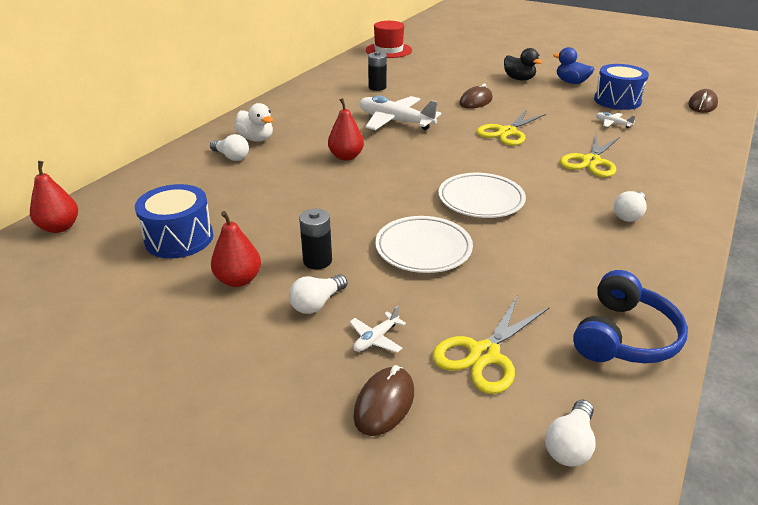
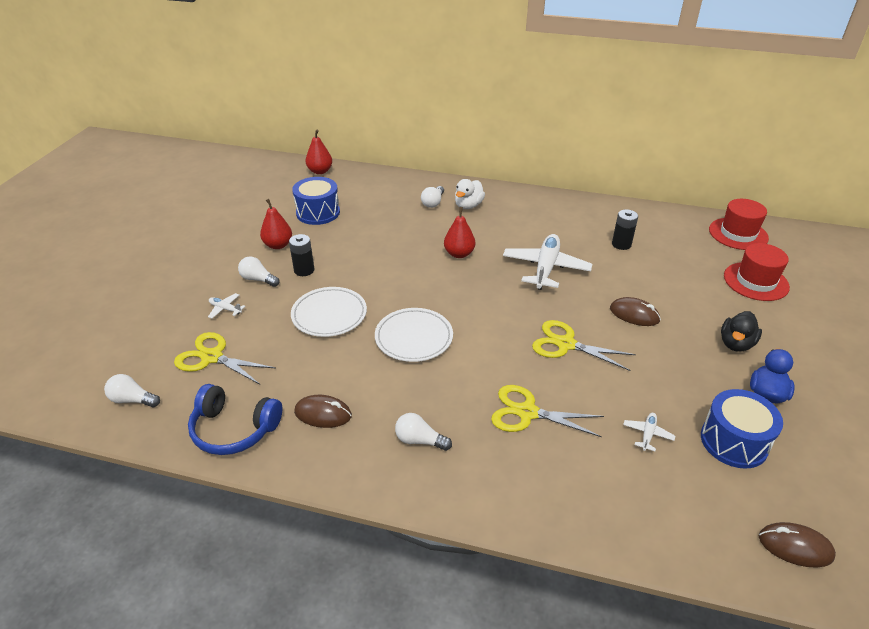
camera: 75 degrees right, 5 degrees up
(384, 403) = (170, 321): brown mouse -> brown mouse (323, 414)
(450, 58) = (756, 281): none -> red hat

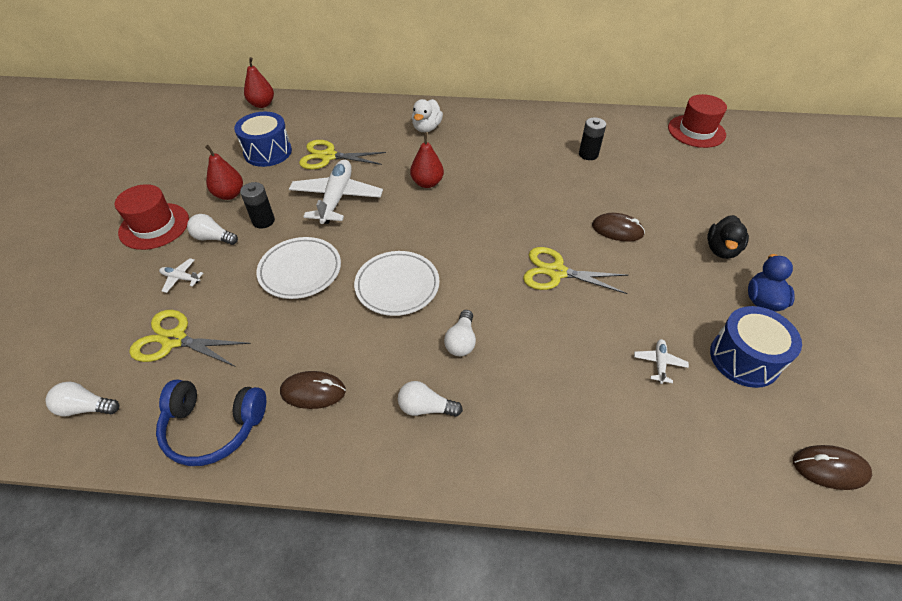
camera: 10 degrees left, 10 degrees up
(433, 203) = (389, 128): white light bulb -> white light bulb (461, 341)
(527, 412) = (533, 357): yellow scissors -> yellow scissors (328, 156)
(545, 268) = (519, 189): white plane -> white plane (337, 198)
(756, 281) = (724, 180): red hat -> red hat (154, 226)

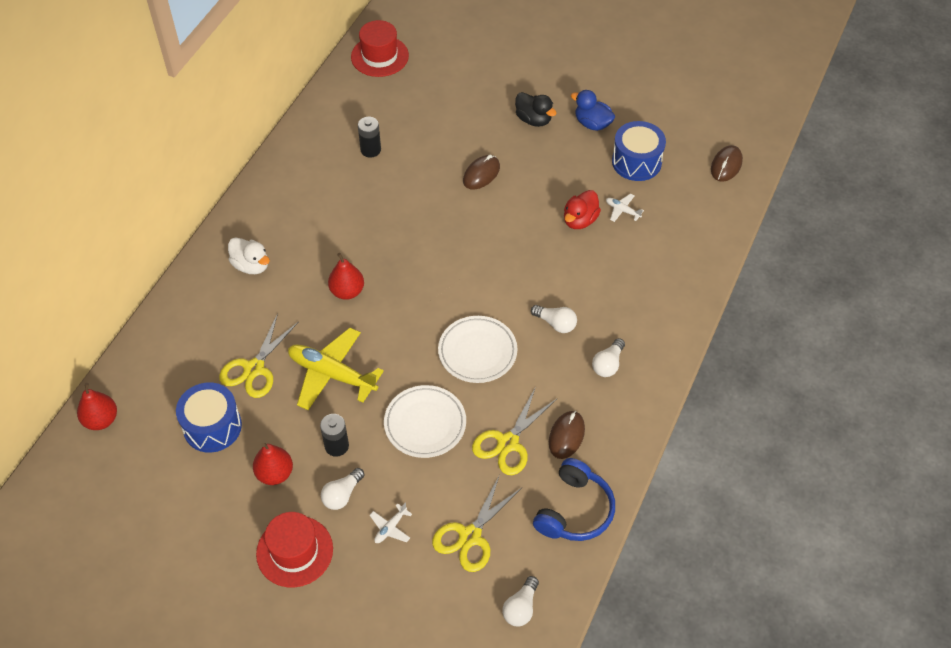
camera: 70 degrees left, 5 degrees up
(337, 198) = (332, 374): white plane -> yellow plane
(556, 272) = (511, 235): yellow scissors -> yellow scissors (508, 443)
(615, 325) = (580, 220): none -> red duck

